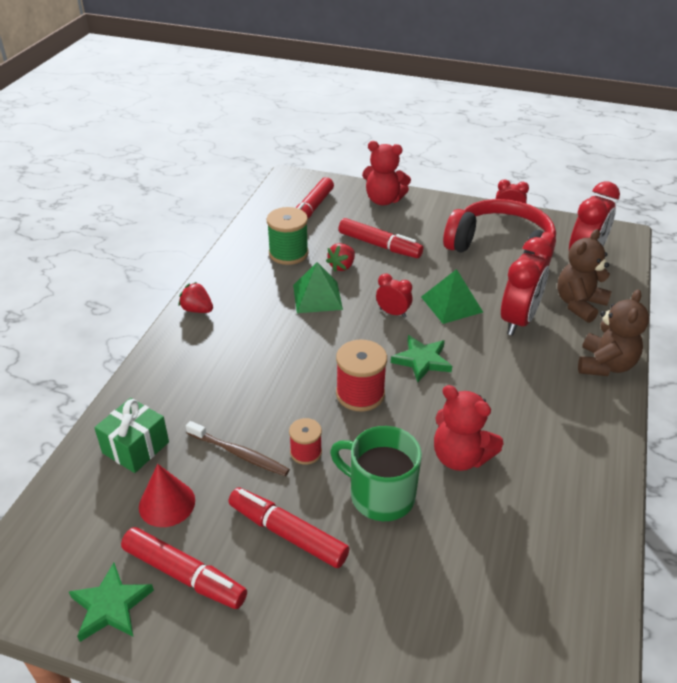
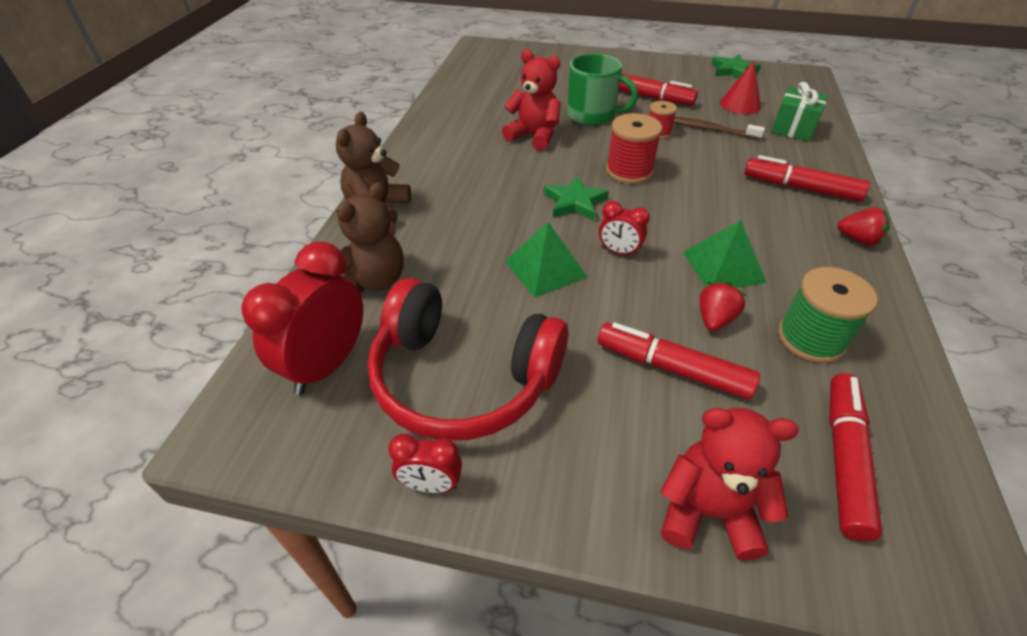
camera: 175 degrees right, 5 degrees up
(184, 575) = (701, 81): red marker -> red marker (800, 188)
(518, 320) = (461, 252): red clock -> none

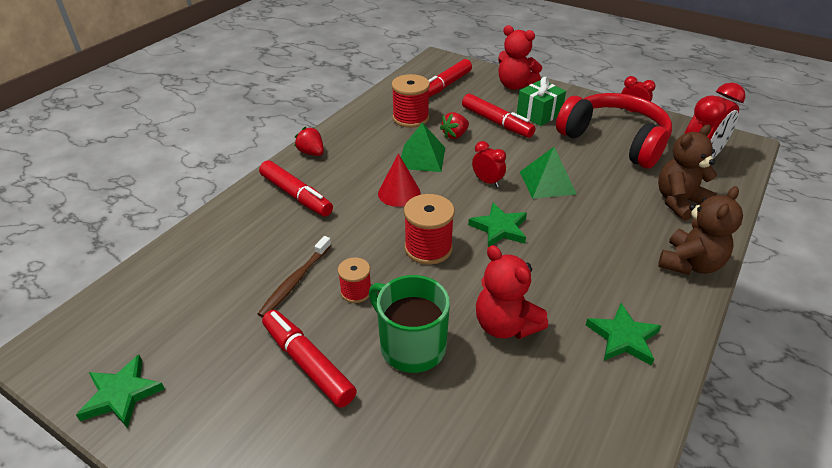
camera: 160 degrees left, 5 degrees down
(443, 146) = (623, 338): none -> green star
(709, 129) = (295, 281): brown toothbrush -> brown toothbrush turned 75 degrees clockwise
(740, 104) = (212, 312): red cone -> red cone (399, 193)
(793, 128) = (208, 258): green gift -> green gift (539, 114)
(810, 339) = (410, 118): green spool -> red spool

